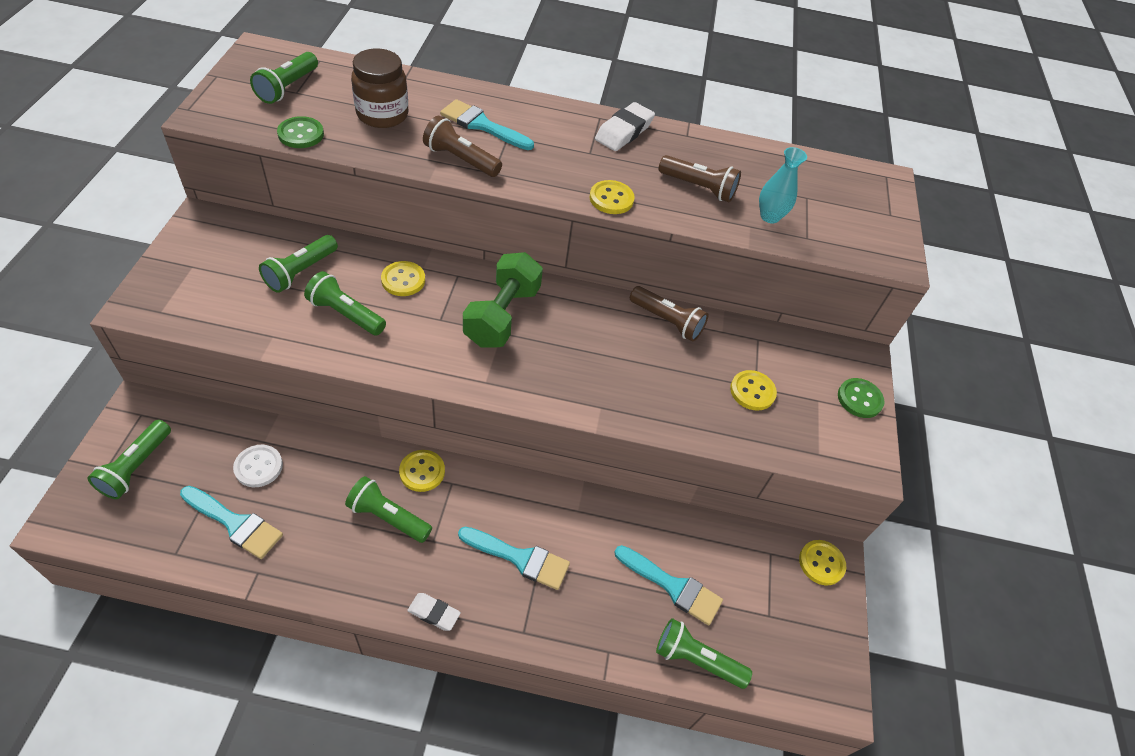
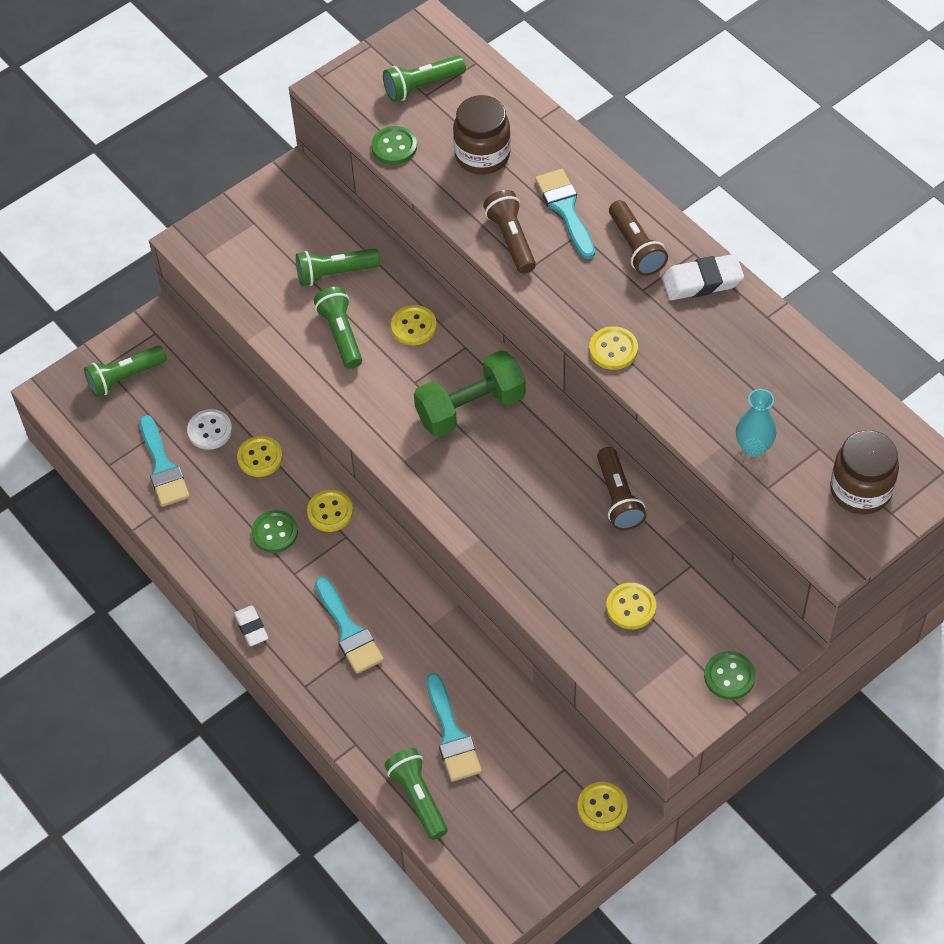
camera: 50 degrees right, 5 degrees up
(324, 463) = (260, 457): none -> yellow button
(388, 517) = (275, 532): green flashlight -> green button
(698, 188) = (713, 381): brown flashlight -> brown flashlight (636, 248)
(859, 210) = (860, 490): none -> brown jar

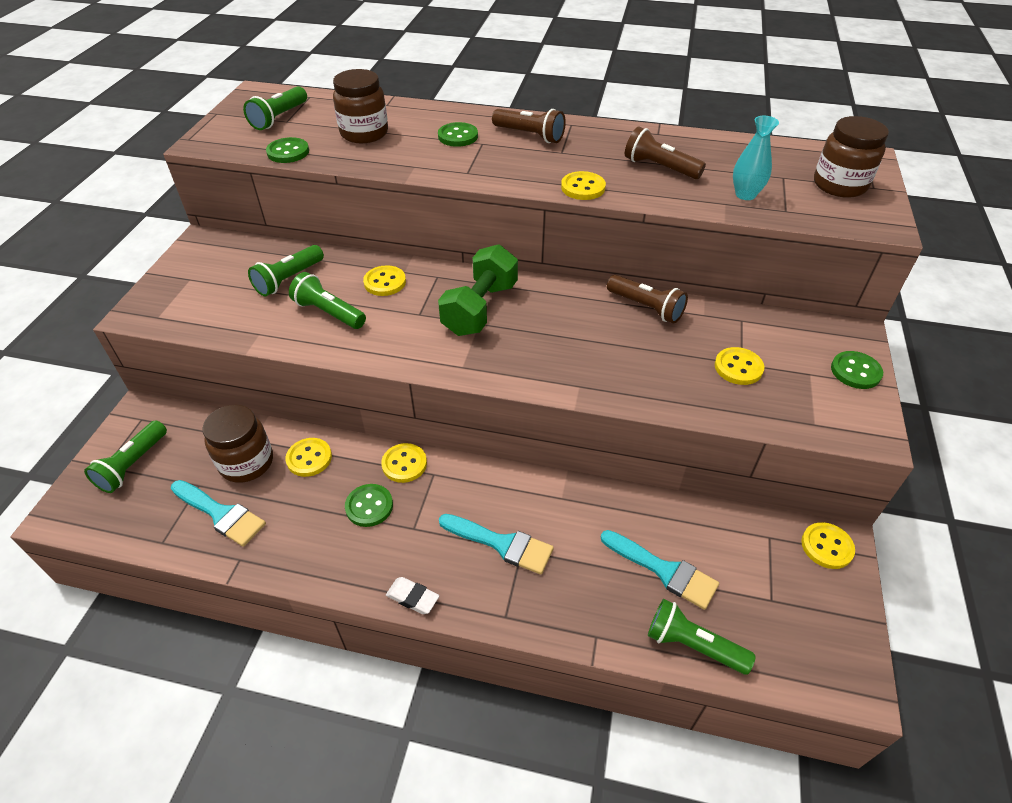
camera: 40 degrees left, 10 degrees down
(210, 430) = (246, 462): white button -> brown jar
(511, 239) = (436, 164): brown flashlight -> brown flashlight (659, 167)
(565, 210) = (458, 136): turquoise brush -> green button
(702, 281) = (595, 134): white eraser -> none

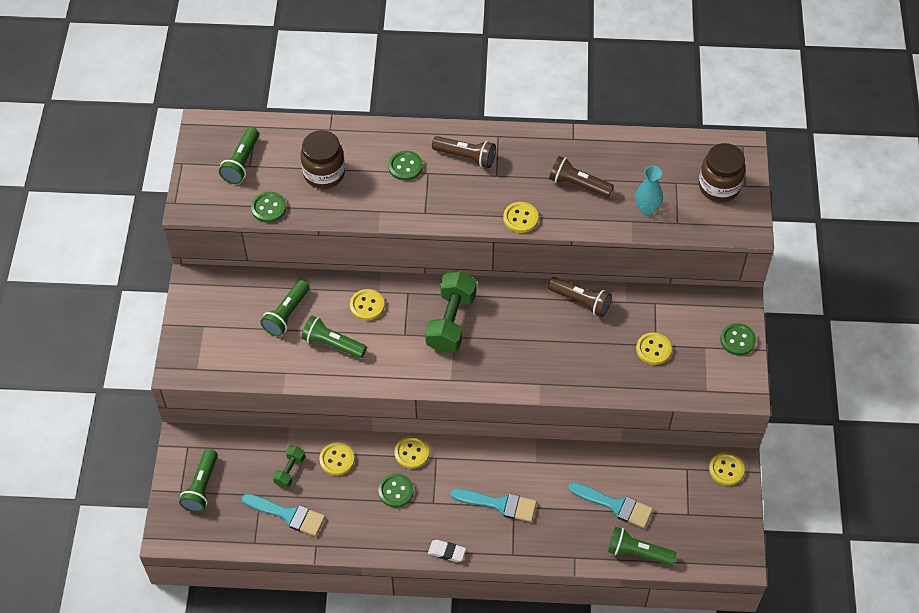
camera: 10 degrees left, 10 degrees up
(246, 462) = (289, 471): brown jar -> green dumbbell

